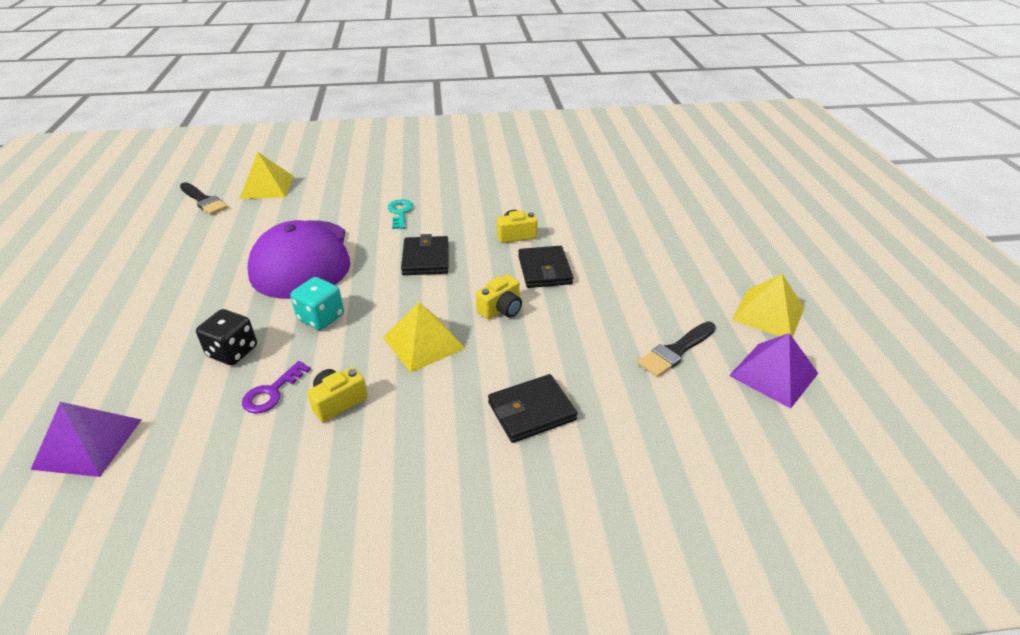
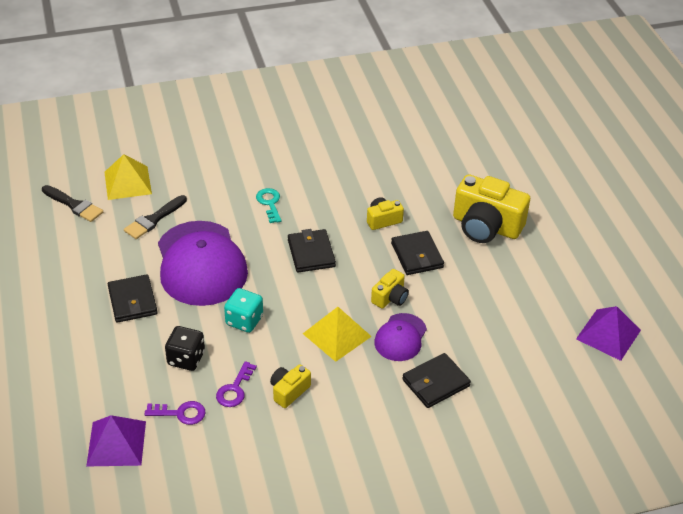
camera: 10 degrees left, 5 degrees up
(190, 414) = (181, 413): none -> purple key
(208, 287) = (132, 301): none -> black wallet
(501, 353) = (400, 337): none -> purple cap
(630, 249) = (486, 226): none -> yellow camera
(676, 351) = (534, 322): black brush -> black brush (154, 219)
(768, 313) = (603, 281): yellow pyramid -> none

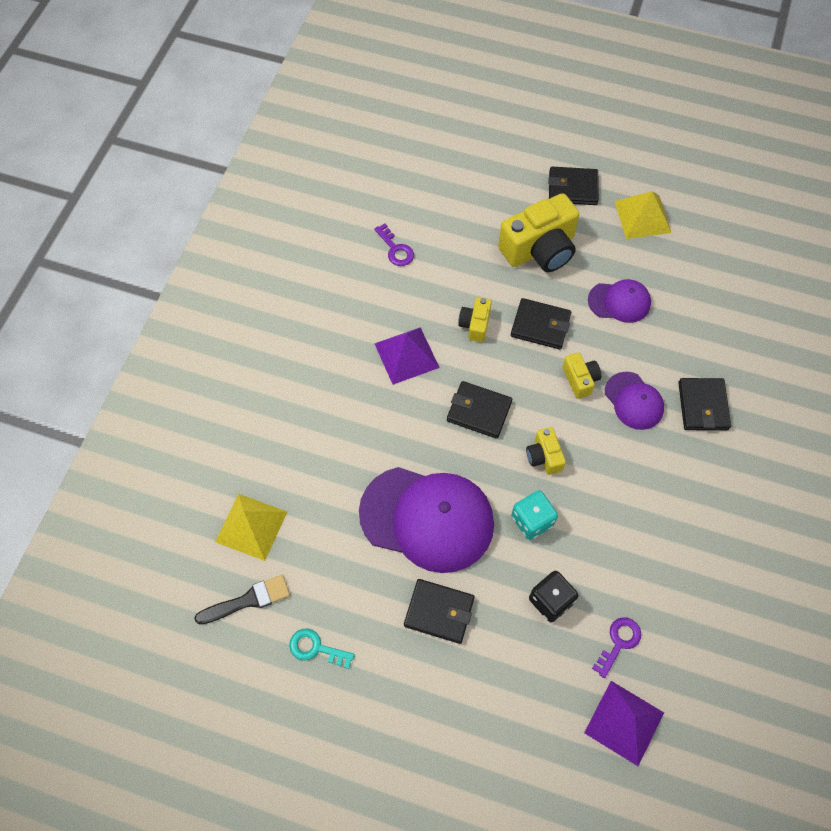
camera: 55 degrees left, 20 degrees up
(154, 219) = (329, 530): black brush -> none
(234, 389) = (616, 577): purple key -> purple key (396, 249)
(269, 203) = (382, 408): turquoise key -> turquoise key (315, 648)
(289, 391) = (645, 531): yellow camera -> yellow camera (544, 456)
(337, 335) = (599, 451): yellow pyramid -> yellow pyramid (642, 216)
(484, 292) = (619, 302): none -> purple cap
(563, 221) = (572, 188): none -> black wallet
(608, 334) = (723, 245): purple pyramid -> purple pyramid (406, 355)

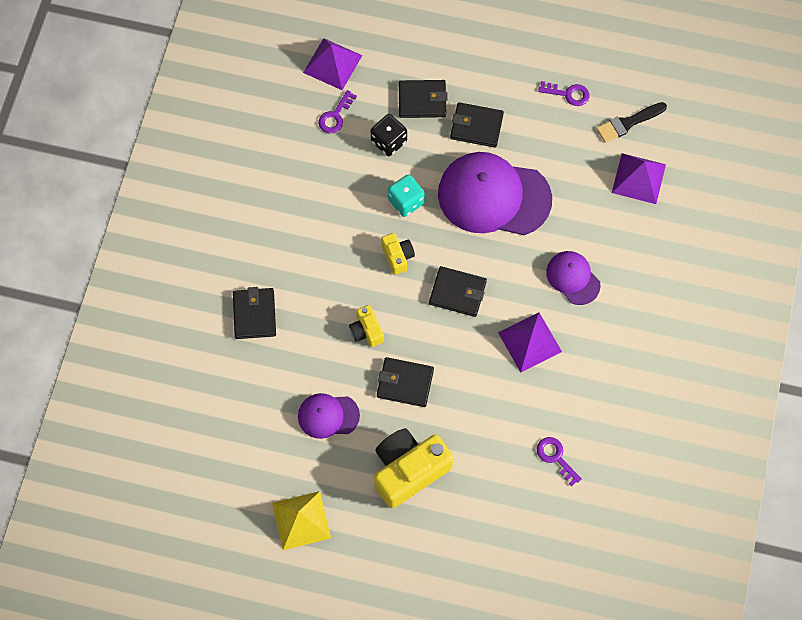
camera: 175 degrees right, 5 degrees up
(251, 526) = (638, 178): yellow pyramid -> purple pyramid
(315, 648) = (568, 94): turquoise key -> purple key
(475, 325) = (468, 379): yellow camera -> none
(572, 188) = (375, 551): black wallet -> black wallet (422, 100)
(634, 401) = (317, 314): purple cap -> purple cap (573, 278)

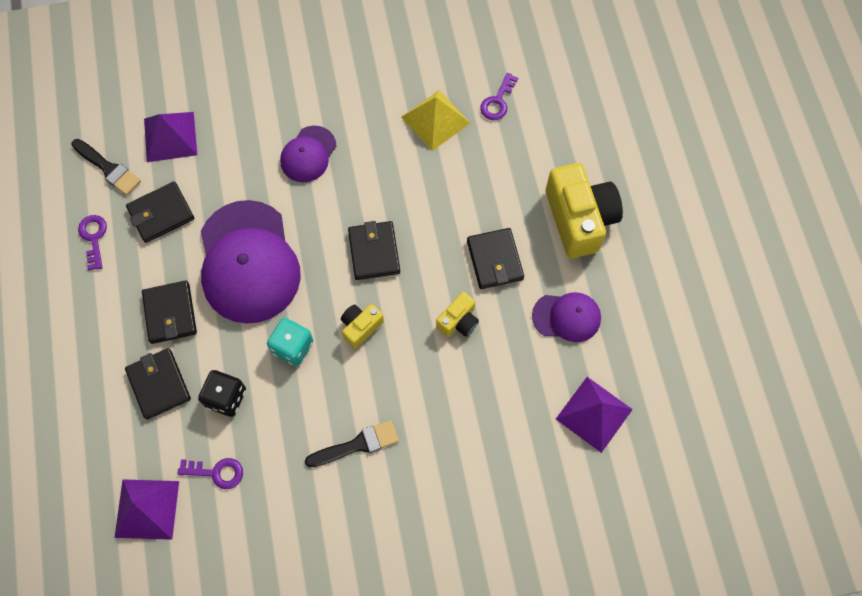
camera: 115 degrees left, 0 degrees up
(254, 314) = (497, 444): black wallet -> black wallet (161, 214)
(301, 520) = (682, 293): yellow pyramid -> yellow pyramid (435, 120)
(306, 216) = (357, 445): none -> black brush
(328, 416) = (566, 317): purple cap -> purple cap turned 60 degrees counterclockwise
(408, 470) = (579, 219): yellow camera -> yellow camera turned 135 degrees counterclockwise
(529, 342) = (394, 166): purple pyramid -> purple pyramid (594, 414)

